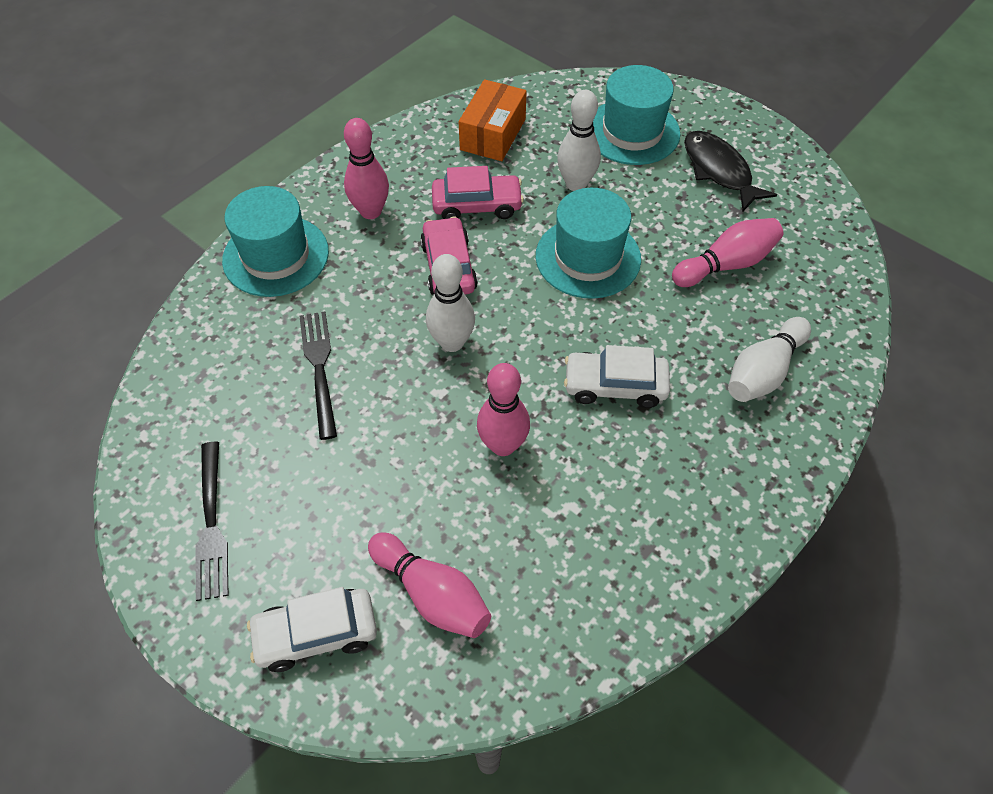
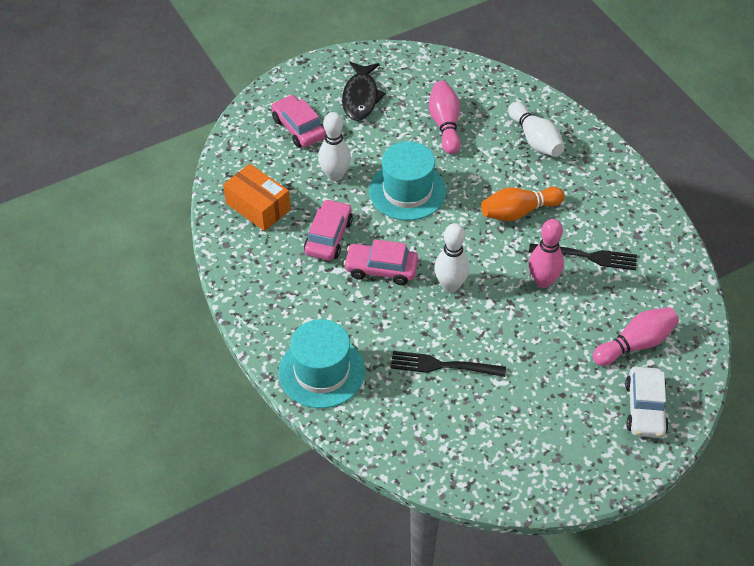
camera: 70 degrees left, 5 degrees down
(211, 525) = (550, 452): black fork -> black fork (587, 256)
(371, 211) = (303, 301): pink bowling pin -> none
(615, 385) = (519, 212): white car -> orange bowling pin
(632, 132) = (299, 128): turquoise hat -> pink car
(719, 171) = (361, 97): black fish -> black fish turned 75 degrees counterclockwise

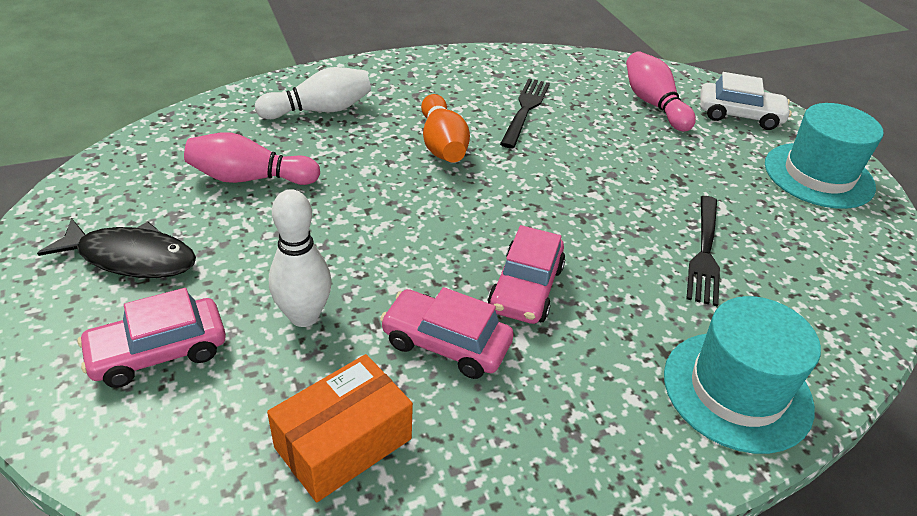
camera: 85 degrees left, 10 degrees down
(407, 191) = (371, 236): turquoise hat -> turquoise hat (818, 175)
(450, 285) = (562, 223): white bowling pin -> none
(543, 281) = (560, 147): pink bowling pin -> none

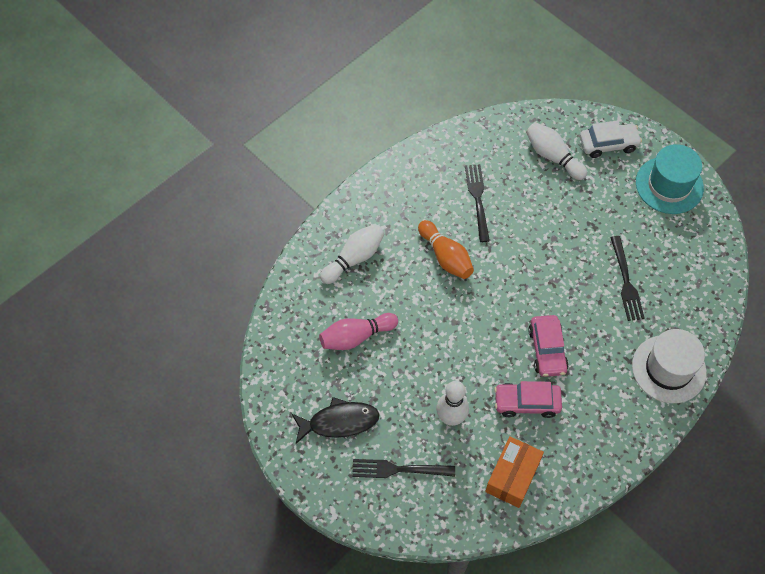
camera: 20 degrees left, 20 degrees up
(158, 352) = (399, 469): pink car -> black fork
(653, 104) = (553, 156): pink bowling pin -> white bowling pin
(737, 390) = (668, 369): turquoise hat -> white hat

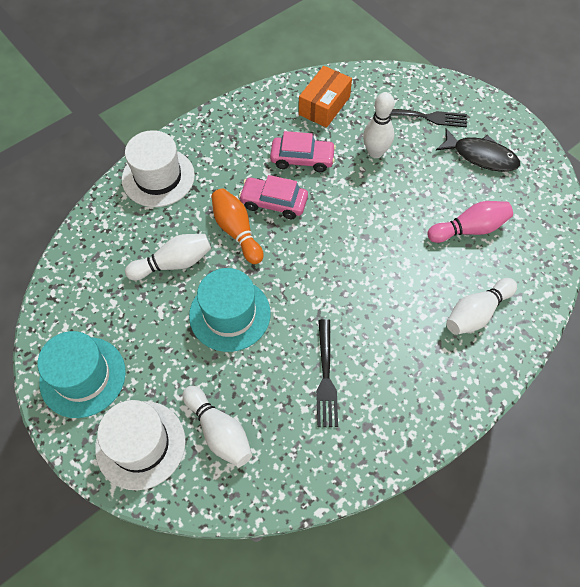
camera: 175 degrees left, 0 degrees up
(339, 422) = (481, 156): black fish -> black fish turned 150 degrees counterclockwise
(446, 257) = (370, 307): orange bowling pin -> orange bowling pin (237, 231)
(547, 350) = (274, 202): pink car -> pink car turned 75 degrees counterclockwise
(565, 241) = (230, 314): none -> turquoise hat
(608, 144) = (140, 444): white car -> white hat
(626, 281) = (173, 263): black fork -> white bowling pin

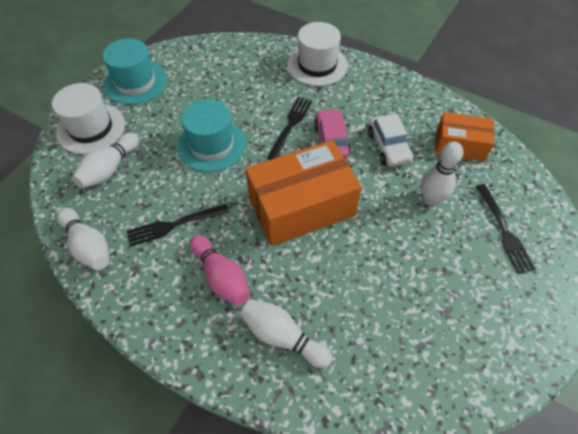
camera: 70 degrees right, 5 degrees down
(173, 263) = (244, 98): white bowling pin -> white bowling pin (88, 246)
(237, 231) = (290, 126): orange bowling pin -> black fork
(302, 159) = (388, 146): pink car -> white car
(345, 255) = (301, 207): none -> orange box
(469, 229) = (383, 307): pink bowling pin -> pink bowling pin (221, 276)
(481, 156) = (487, 297): black fish -> none

